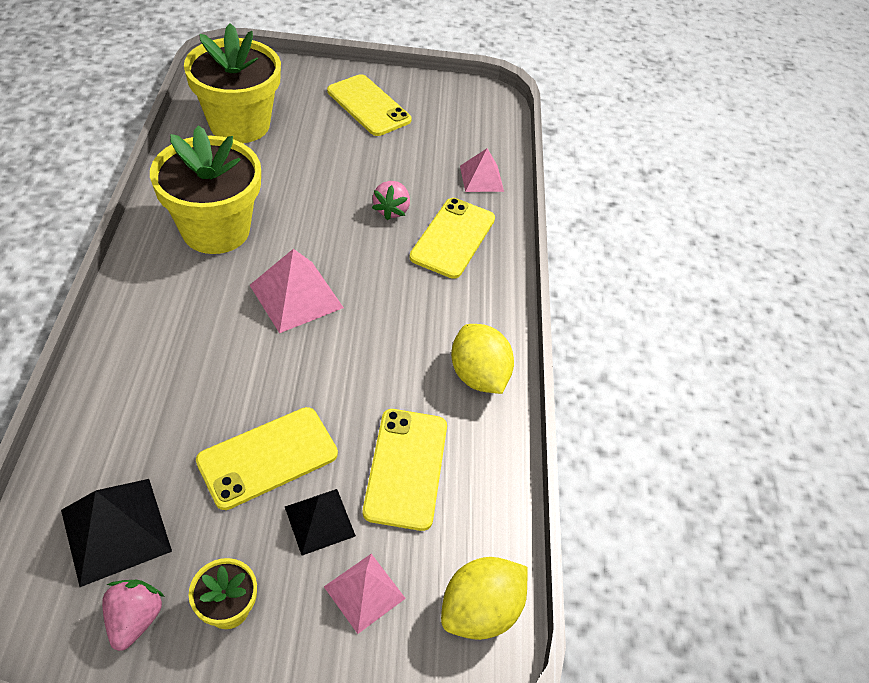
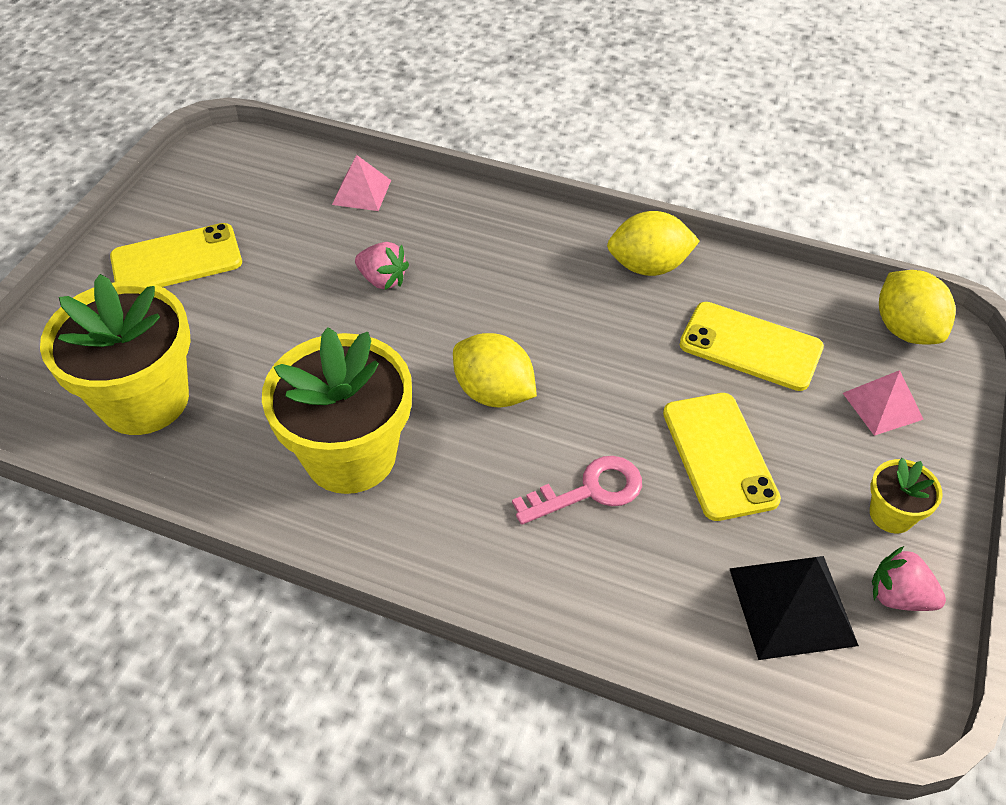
camera: 65 degrees left, 0 degrees up
(211, 372) = (589, 490): none -> pink key
(296, 296) = (494, 392): pink pyramid -> yellow lemon
(320, 521) = (802, 425): black pyramid -> none
(453, 238) = (449, 239): yellow phone -> none

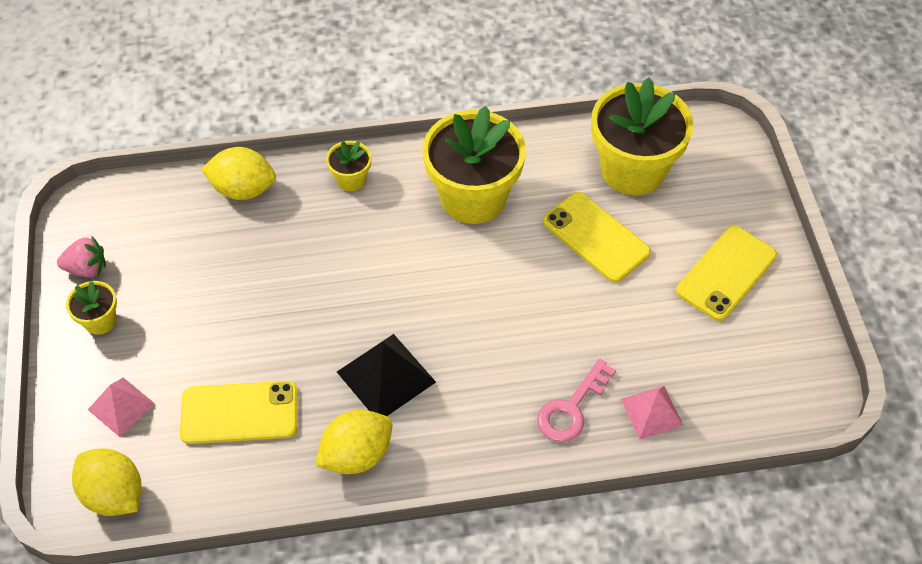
camera: 150 degrees right, 5 degrees up
(383, 280) = (560, 333): pink strawberry -> none
(482, 555) = (351, 179): none -> yellow flower pot
(494, 392) = (411, 282): yellow lemon -> yellow lemon (243, 189)
(589, 490) = (307, 245): pink key -> pink key (571, 408)
(719, 455) = (231, 309): yellow phone -> yellow phone (596, 237)
(792, 606) = (152, 234): black pyramid -> black pyramid (386, 377)

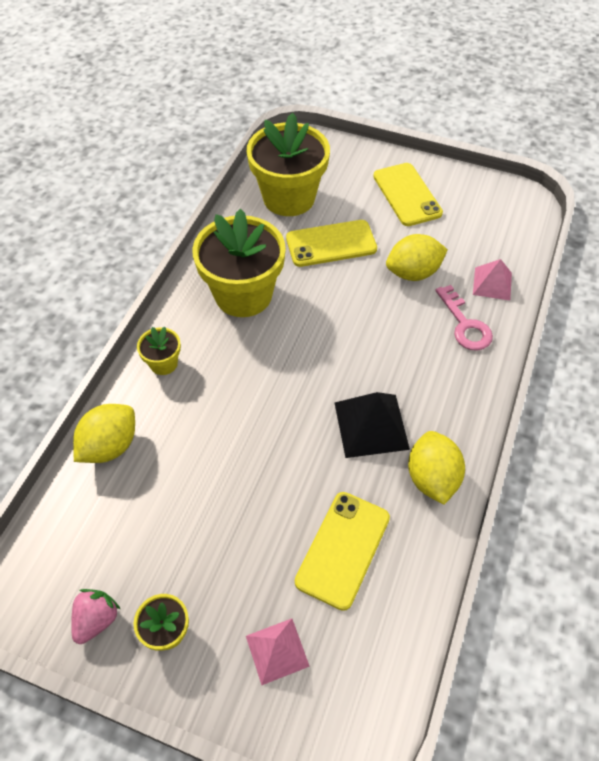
camera: 60 degrees left, 0 degrees up
(114, 494) = (370, 696): yellow lemon -> yellow lemon (413, 273)

